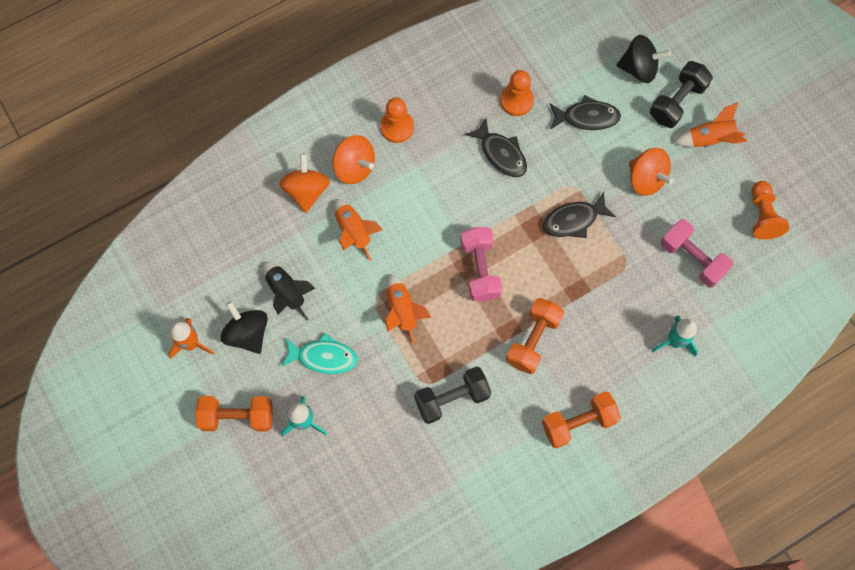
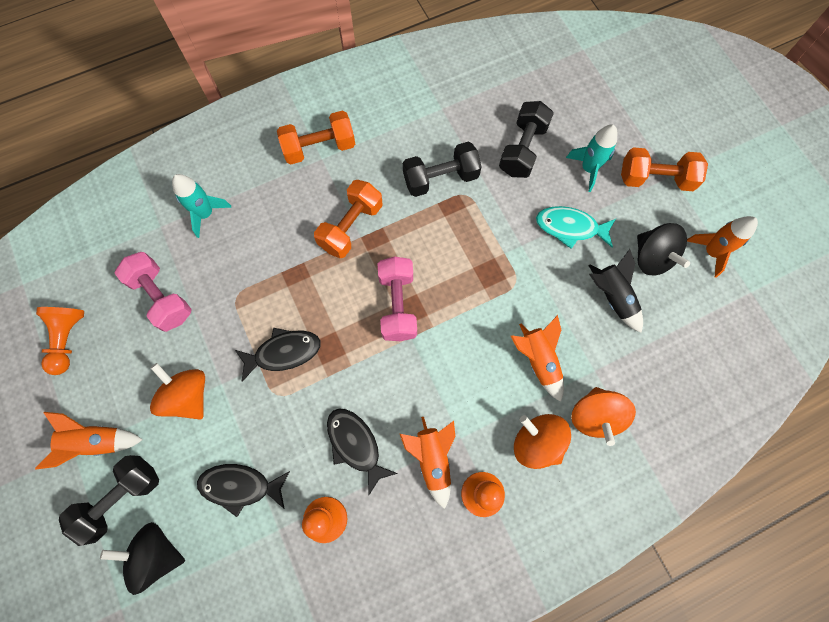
camera: 175 degrees left, 0 degrees up
(371, 438) = (522, 149): none -> black dumbbell
(402, 311) = (486, 267): orange rocket -> orange rocket (432, 459)

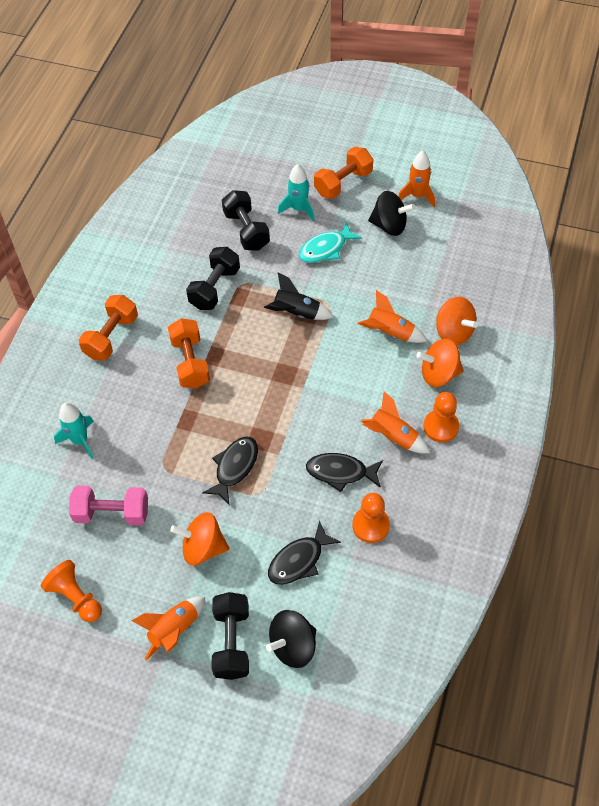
camera: 45 degrees left, 15 degrees down
(397, 305) = (273, 378): pink dumbbell -> none
(612, 297) = (392, 264): black rocket -> black rocket (296, 313)

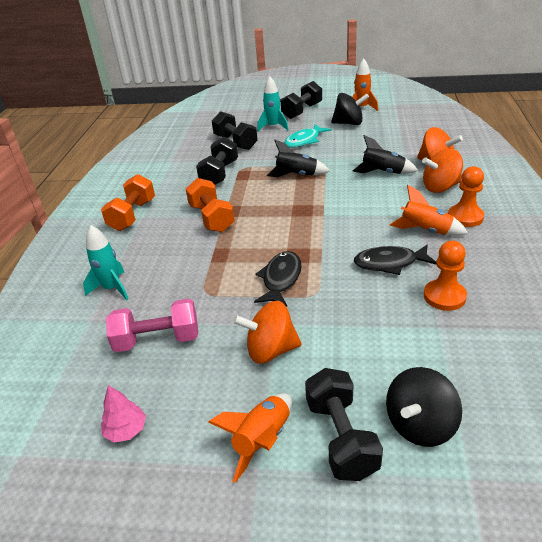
camera: 10 degrees left, 20 degrees down
(76, 597) = (126, 430): orange pawn -> pink tree
(299, 560) = (384, 340): black fish -> none
(343, 183) = (302, 111): orange dumbbell -> black dumbbell
(390, 333) = (383, 172): orange rocket -> black rocket

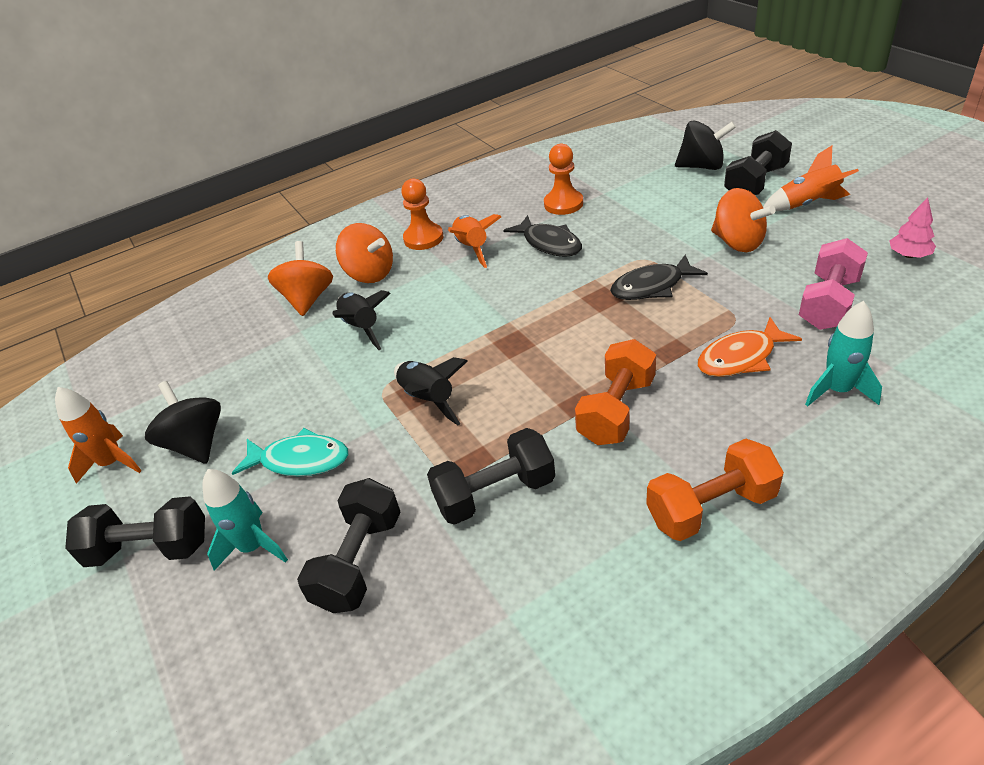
camera: 125 degrees left, 5 degrees up
(157, 340) = (828, 303): pink dumbbell -> pink dumbbell turned 75 degrees clockwise
(179, 273) = (740, 357): none -> orange fish

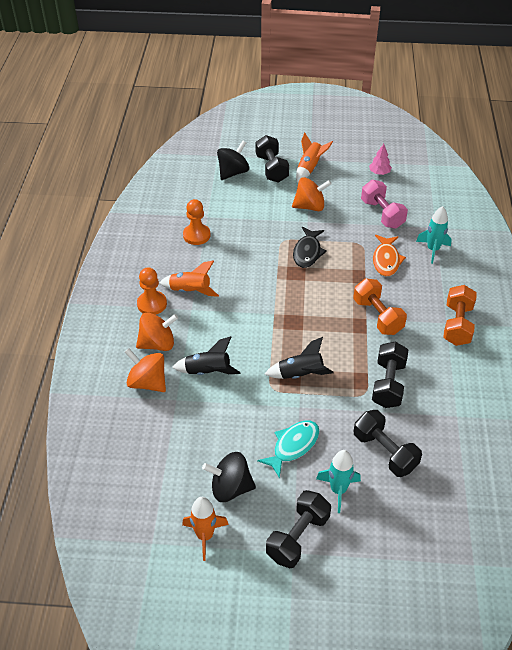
camera: 60 degrees left, 5 degrees up
(549, 243) = (226, 262): black fish -> none

